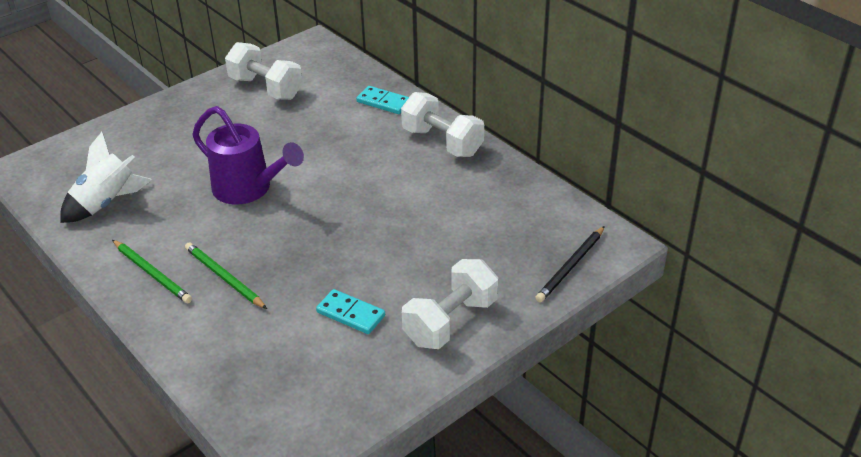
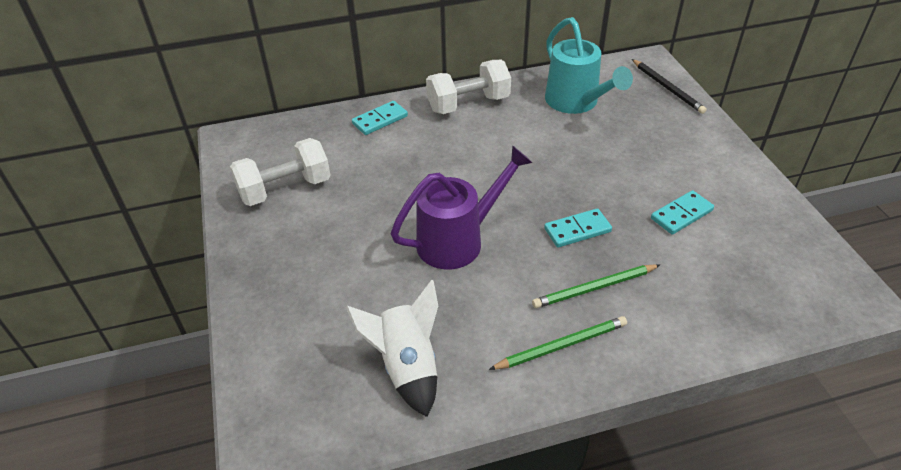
camera: 65 degrees left, 5 degrees up
(294, 252) = (577, 230): none -> turquoise domino
(450, 322) = (711, 162): white dumbbell -> none
(493, 207) = (576, 103): none -> turquoise watering can

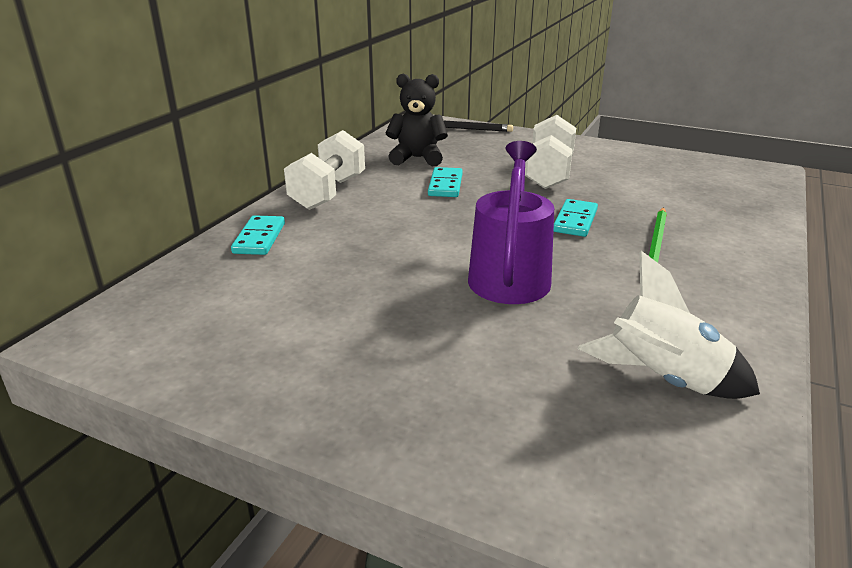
camera: 50 degrees left, 15 degrees down
(285, 189) = (255, 339): white dumbbell -> white dumbbell (548, 173)
(561, 345) = (714, 286): green pencil -> none
(576, 103) = (417, 158): turquoise watering can -> black teddy bear
(681, 214) = (612, 181): turquoise domino -> turquoise domino (445, 185)

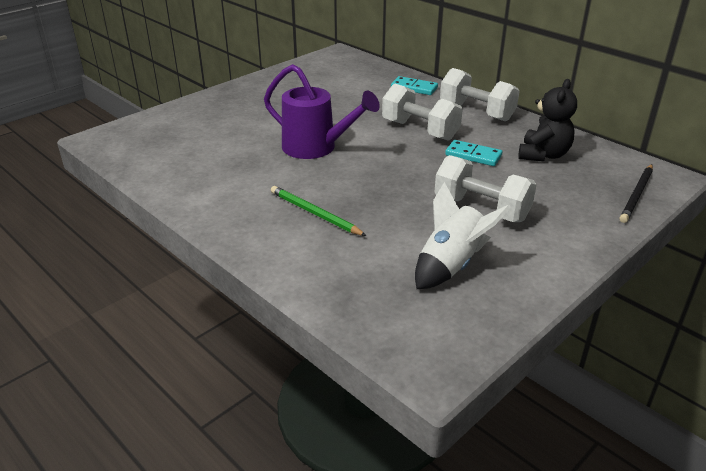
camera: 110 degrees right, 5 degrees up
(402, 217) = (420, 130): none -> white dumbbell
(575, 221) = (374, 192): turquoise domino -> none
(663, 380) = (185, 161): white rocket -> white rocket (451, 265)

